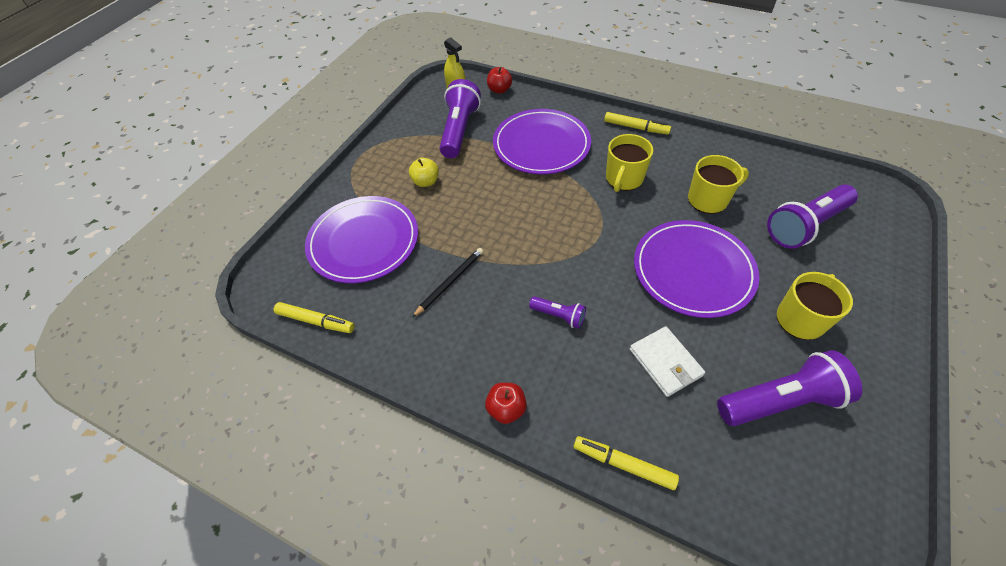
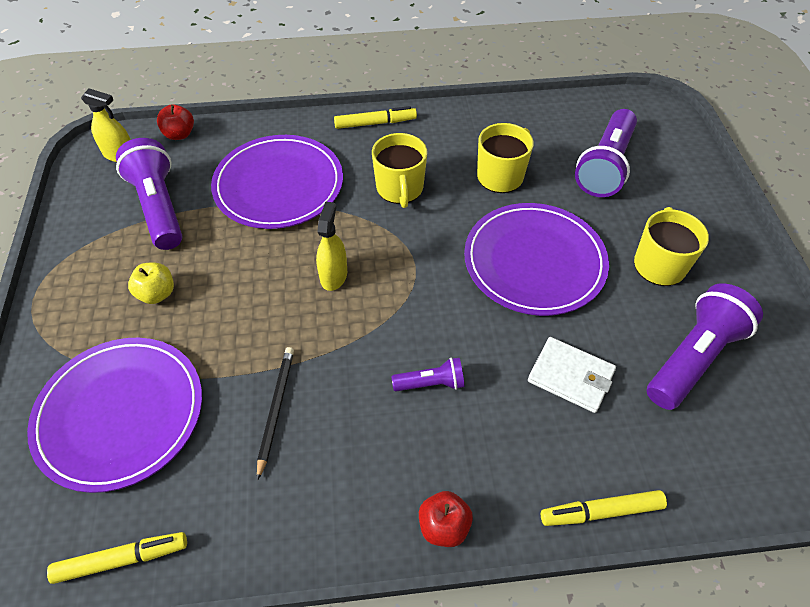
camera: 35 degrees left, 0 degrees up
(539, 217) = (333, 275): none -> yellow spray bottle

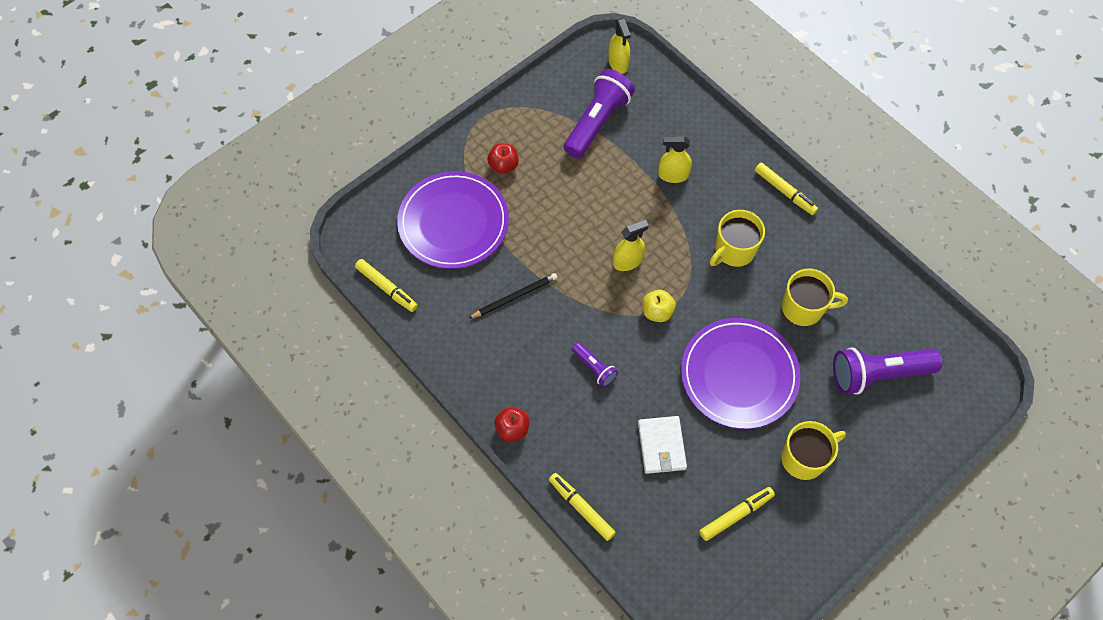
camera: 55 degrees right, 10 degrees up
(157, 294) = (537, 176): yellow apple -> yellow apple (657, 312)
(179, 134) = (665, 81): red apple -> red apple (503, 165)
(279, 185) = (673, 175): purple plate -> yellow spray bottle
(693, 358) = (736, 515): purple flashlight -> yellow marker

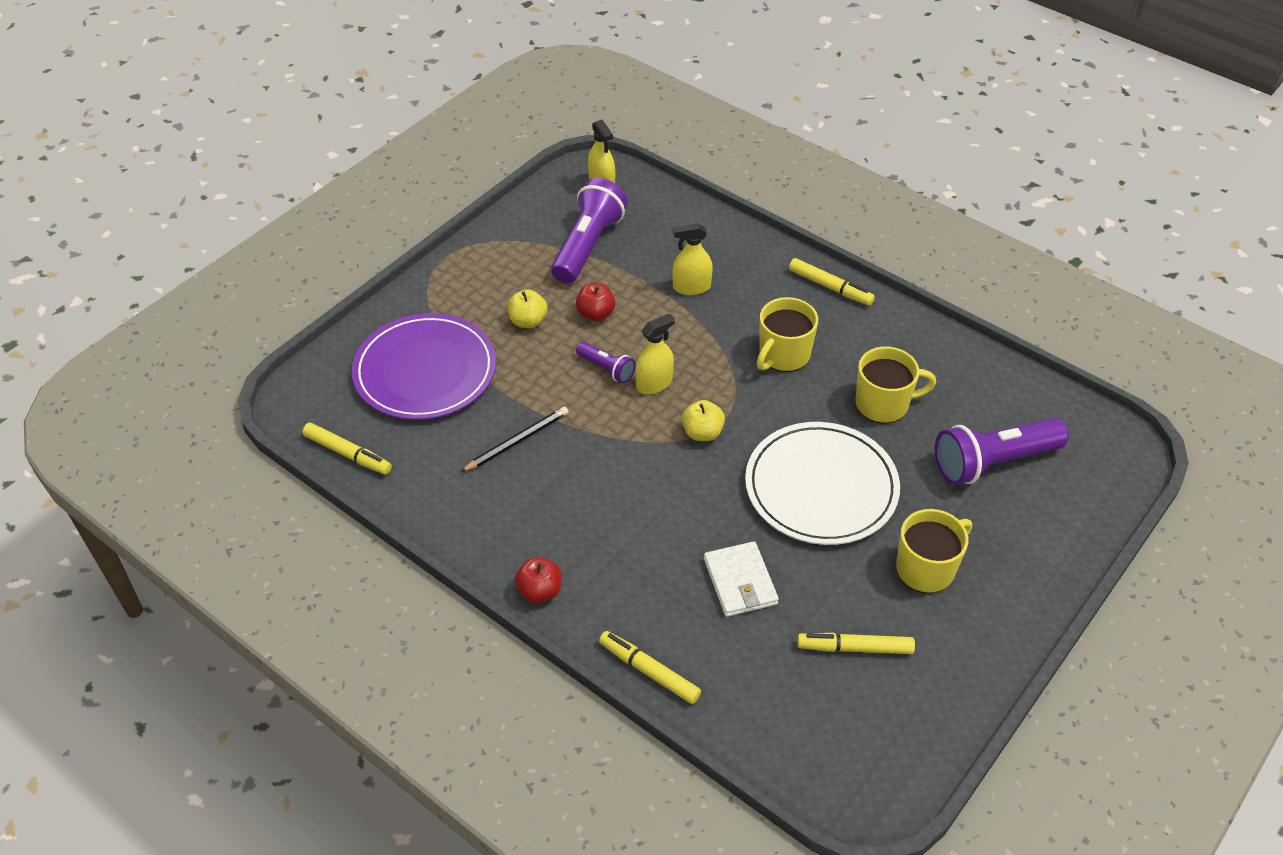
camera: 10 degrees left, 15 degrees down
(503, 165) = (479, 303): red apple -> red apple (595, 314)
(539, 188) = (528, 321): none -> yellow apple
(594, 368) = (635, 506): purple flashlight -> purple flashlight (606, 369)
(736, 515) = (855, 648): yellow marker -> yellow marker turned 135 degrees counterclockwise
(739, 375) = (821, 487): purple plate -> white plate

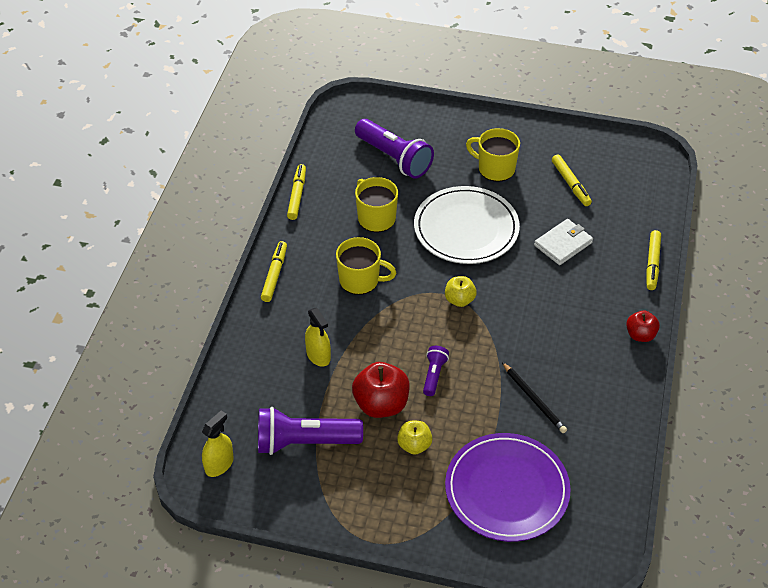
camera: 115 degrees left, 0 degrees up
(348, 454) = (615, 498): yellow marker -> yellow marker (297, 195)
(517, 441) = (534, 399): black pencil -> black pencil turned 150 degrees counterclockwise
(595, 314) = (381, 404): red apple -> red apple, size x1.68
(654, 383) = (431, 342): yellow spray bottle -> none

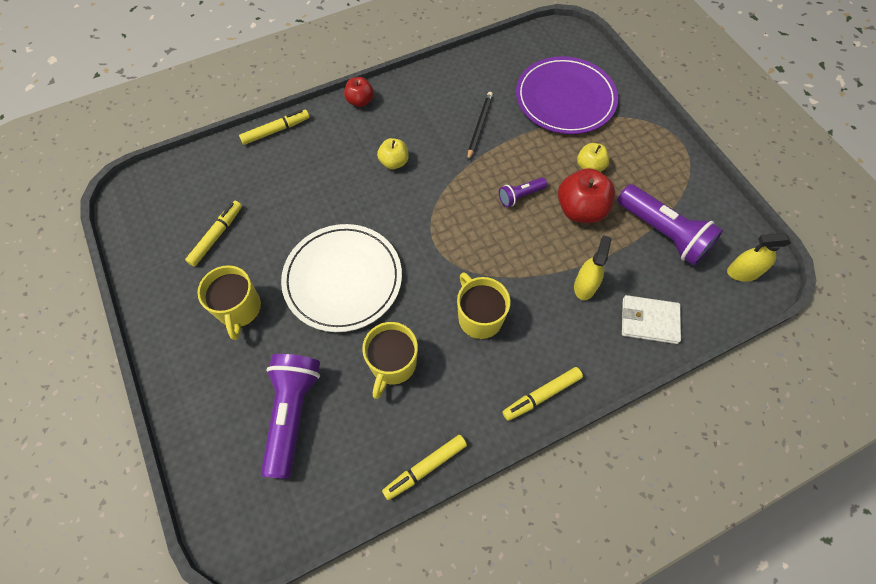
camera: 130 degrees left, 15 degrees up
(459, 300) = (431, 229): yellow apple -> yellow apple (394, 162)
(563, 244) = (302, 198): white wallet -> white wallet (649, 321)

